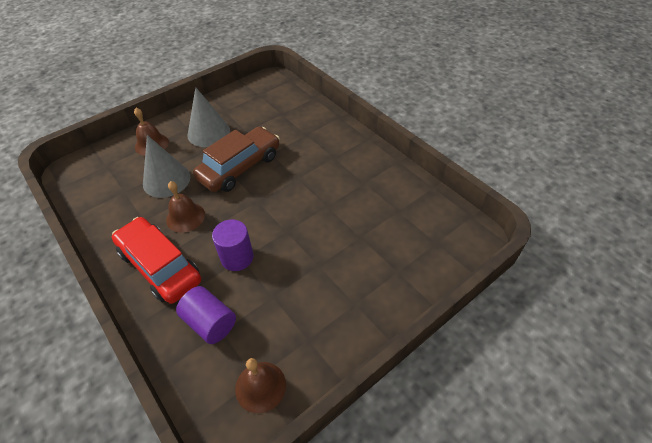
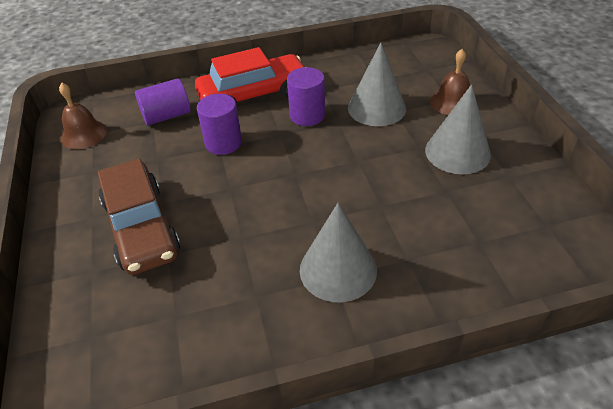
camera: 115 degrees right, 5 degrees down
(185, 217) = (307, 115): brown bell -> purple cylinder
(240, 167) = (366, 169): brown car -> brown car (141, 227)
(328, 157) = (338, 269): none -> grey cone

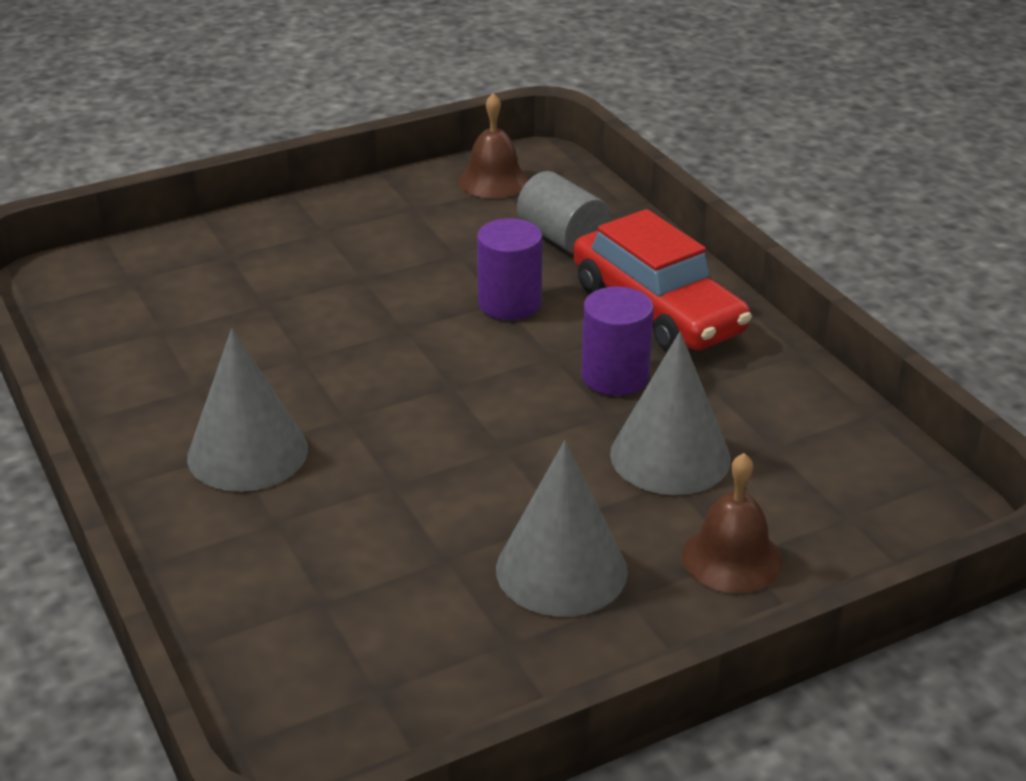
camera: 75 degrees right, 10 degrees down
(141, 227) = (309, 272): brown car -> none
(166, 116) = (562, 238): purple cylinder -> grey cylinder

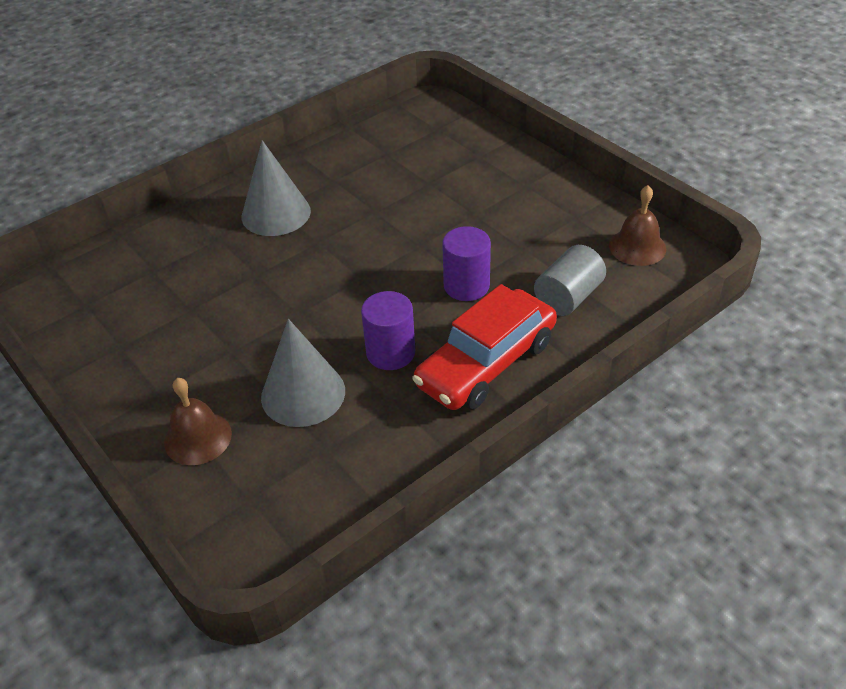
camera: 80 degrees right, 10 degrees up
(561, 570) = (182, 358): grey cone -> none

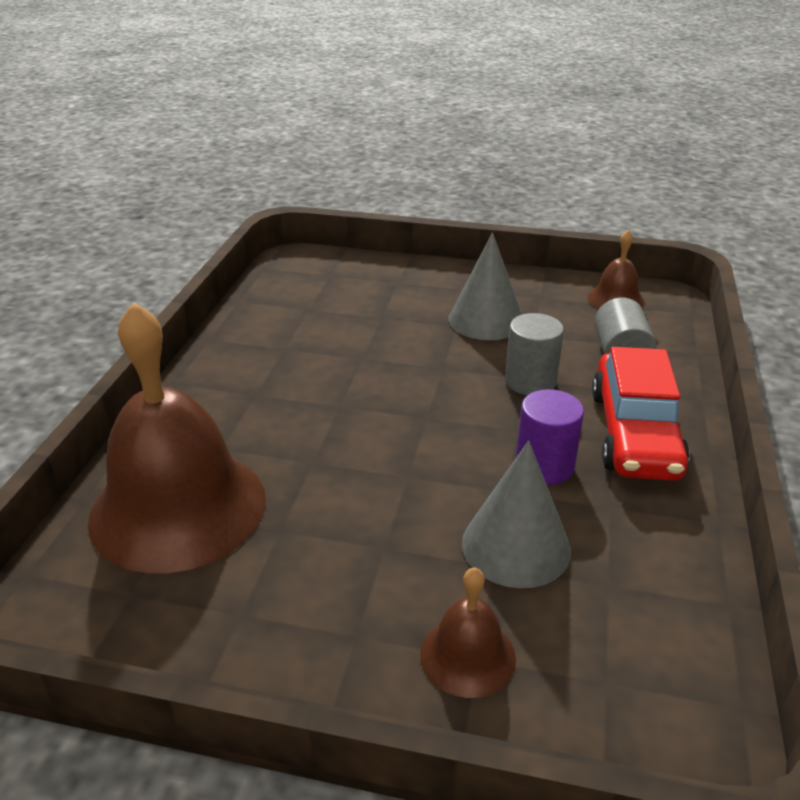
camera: 40 degrees left, 10 degrees down
(156, 266) = (178, 507): none -> brown bell
(276, 213) = (260, 399): grey cone -> grey cone (486, 320)
(466, 286) = (530, 381): purple cylinder -> grey cylinder

